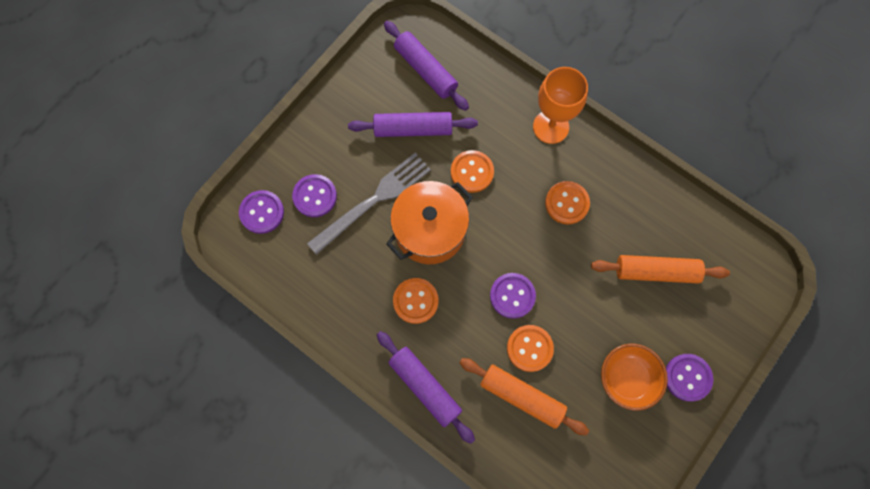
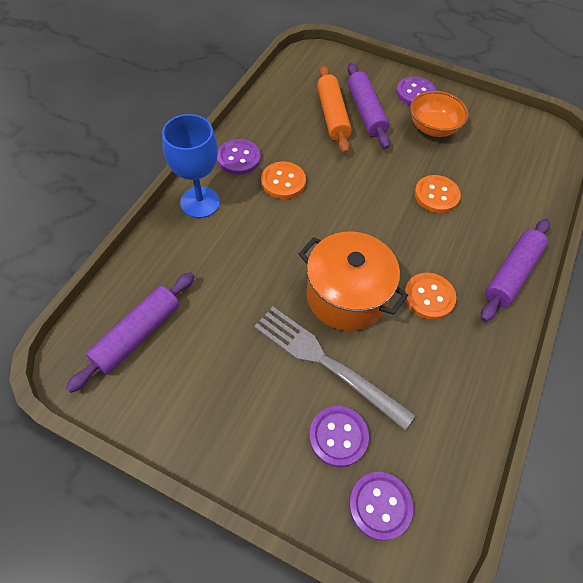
camera: 105 degrees left, 15 degrees down
(413, 129) = (222, 335): purple rolling pin -> purple rolling pin (365, 112)
(472, 172) = (266, 266): orange button -> none
(512, 296) = (391, 214): purple button -> purple button (239, 158)
(522, 397) = (482, 196): orange rolling pin -> none
(550, 127) = (200, 202): orange goblet -> blue goblet

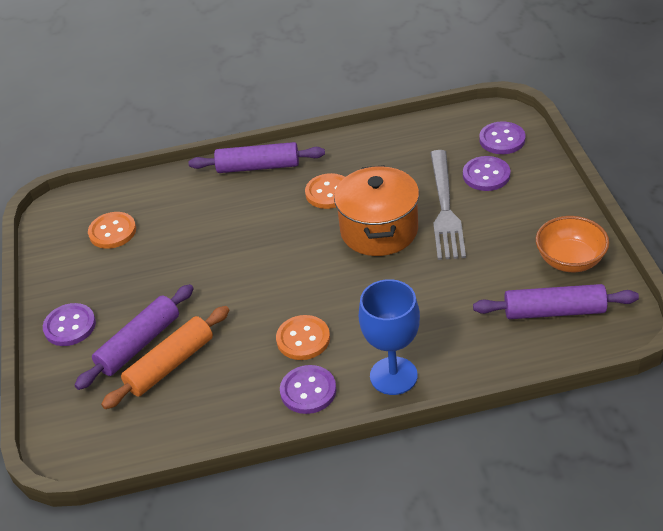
camera: 120 degrees left, 15 degrees down
(433, 128) = (118, 286): orange bowl -> orange bowl (570, 260)
(436, 195) = (213, 240): orange button -> orange button (112, 232)

